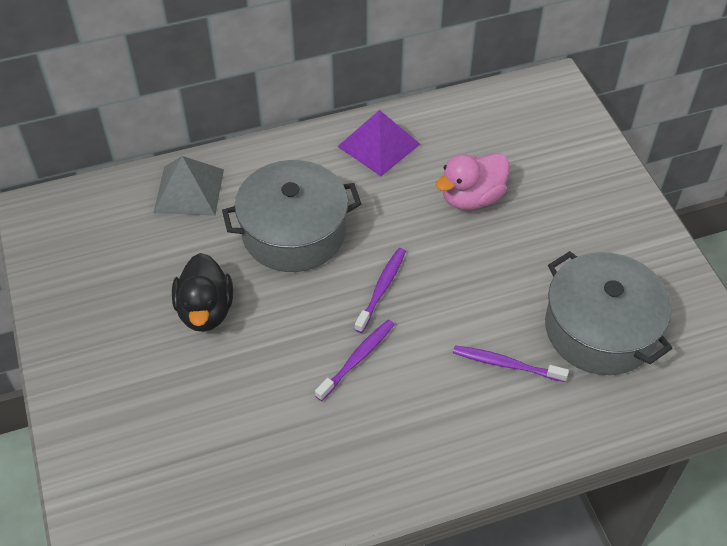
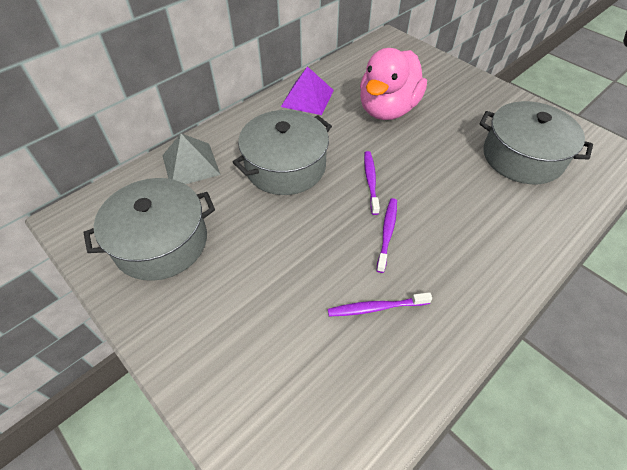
camera: 25 degrees left, 0 degrees up
(112, 274) = (161, 242): none -> grey pot
(205, 311) = (253, 242): black duck -> none
(471, 198) = (387, 109): pink duck -> pink duck, size x1.54
(506, 364) = (486, 199): purple toothbrush -> purple toothbrush (376, 307)

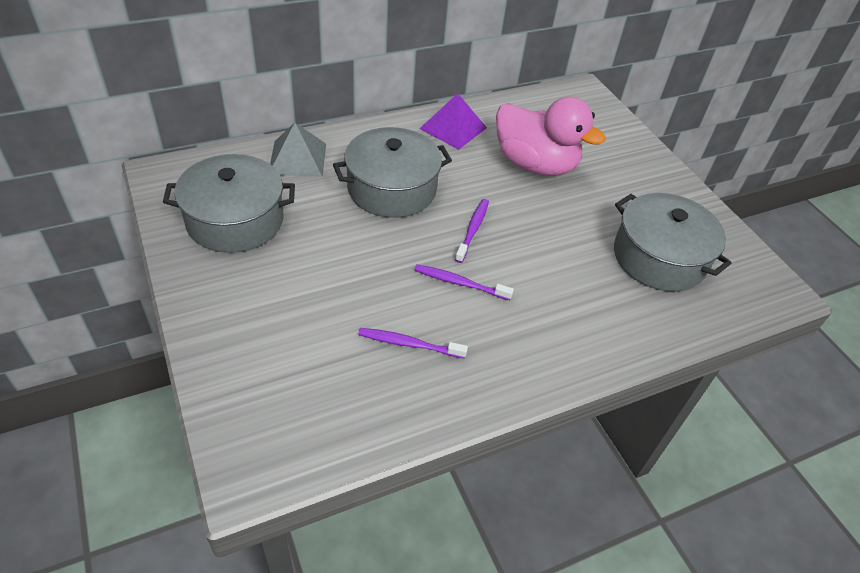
camera: 15 degrees right, 5 degrees down
(387, 109) = (535, 164): pink duck -> pink duck turned 105 degrees counterclockwise
(387, 233) = (460, 283): purple toothbrush -> purple toothbrush turned 105 degrees counterclockwise

